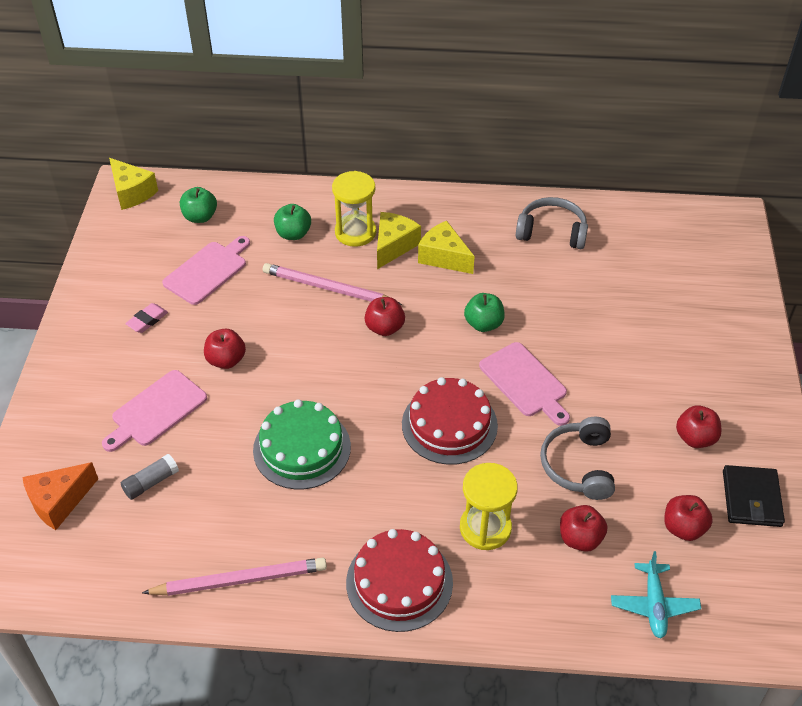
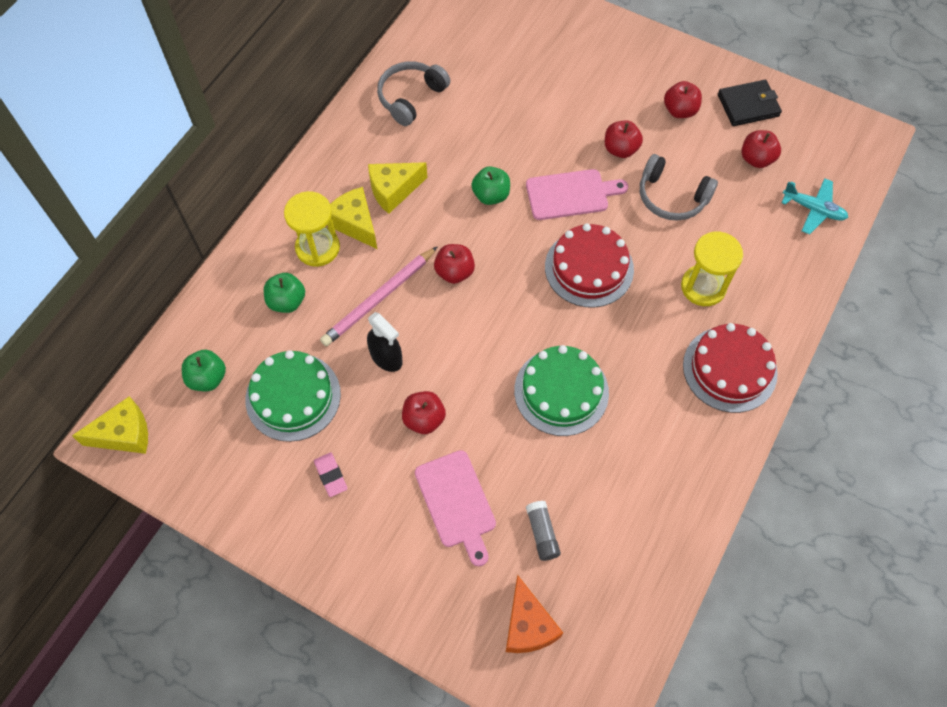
camera: 65 degrees left, 15 degrees up
(208, 271) = (293, 396): pink cutting board -> green cake
(239, 580) = (680, 490): pink pencil -> none
(273, 314) = (386, 357): none -> black spray bottle
(580, 538) = (739, 228): red apple -> red apple (620, 149)
(751, 498) = (748, 105): black wallet -> black wallet turned 45 degrees counterclockwise

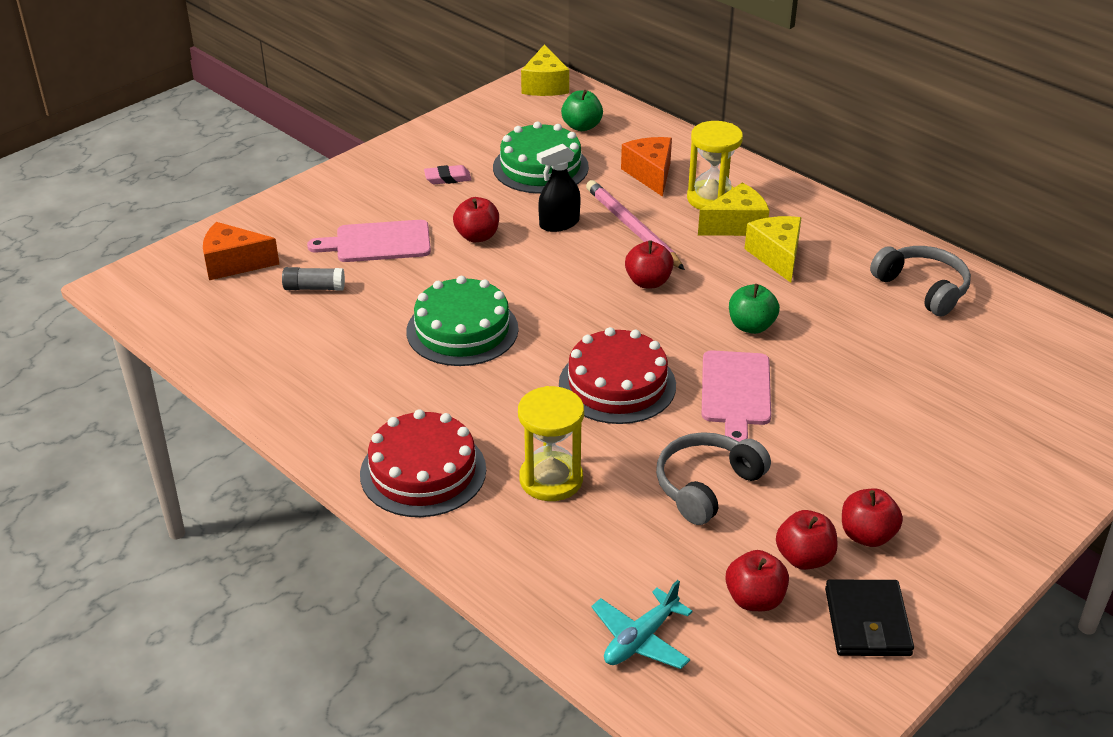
camera: 105 degrees right, 25 degrees down
(287, 301) = (650, 174): green apple -> orange cheese
(620, 149) = (803, 455): red apple -> red apple (804, 558)

